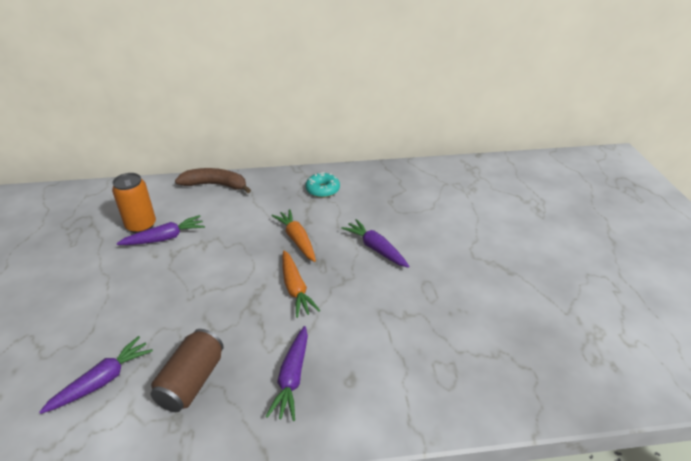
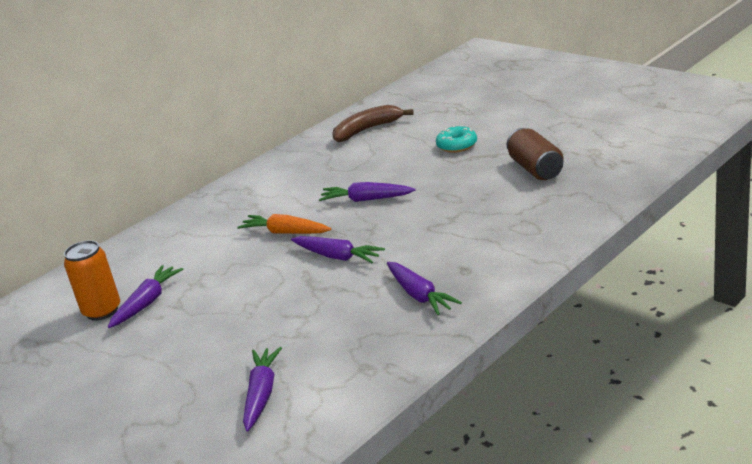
camera: 35 degrees left, 10 degrees down
(192, 381) = (342, 346): brown can -> brown can (535, 169)
(215, 185) = (129, 247): brown banana -> brown banana (367, 130)
(295, 288) = (337, 256): orange carrot -> purple carrot
(322, 190) = (252, 193): turquoise donut -> turquoise donut (457, 145)

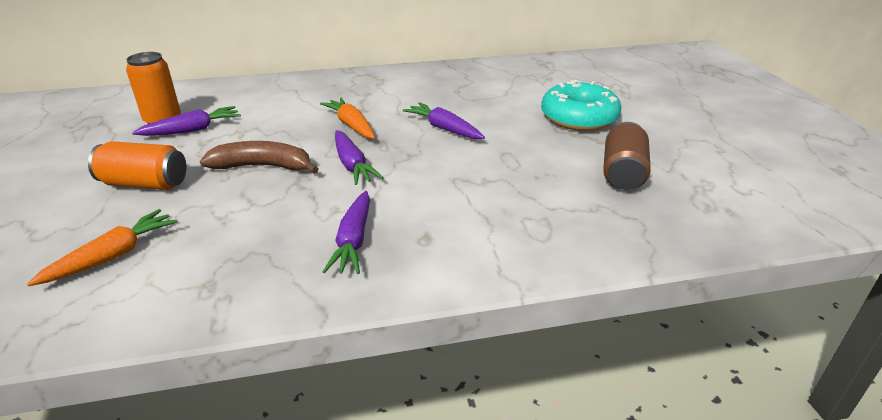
camera: 30 degrees right, 5 degrees up
(189, 351) = (145, 184): none -> orange can
(261, 394) = (112, 256): purple carrot -> orange carrot
(367, 130) = (525, 75): brown banana -> brown banana (263, 166)
(457, 145) = (578, 118): turquoise donut -> turquoise donut, size x1.74

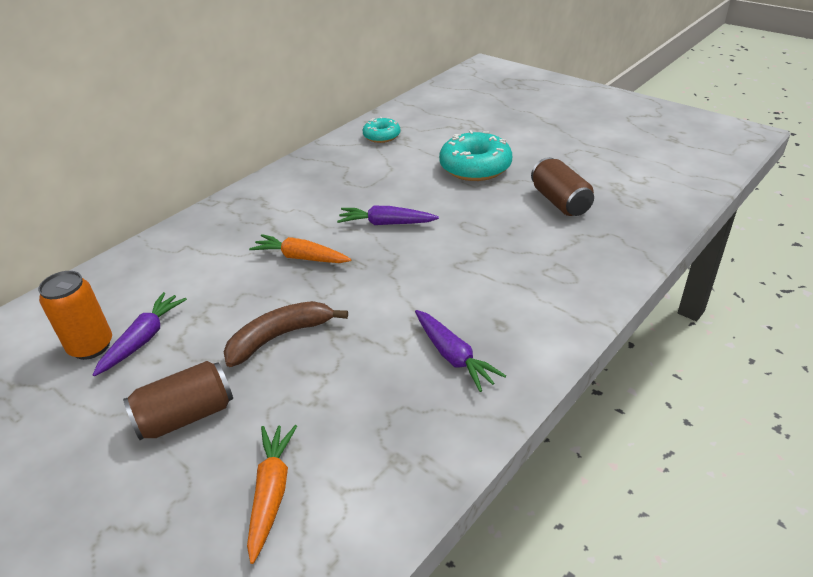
camera: 35 degrees left, 5 degrees up
(145, 184) = (186, 416): orange can -> brown can
(352, 165) = (358, 294): purple carrot -> none
(530, 71) = (382, 136): none -> turquoise donut

